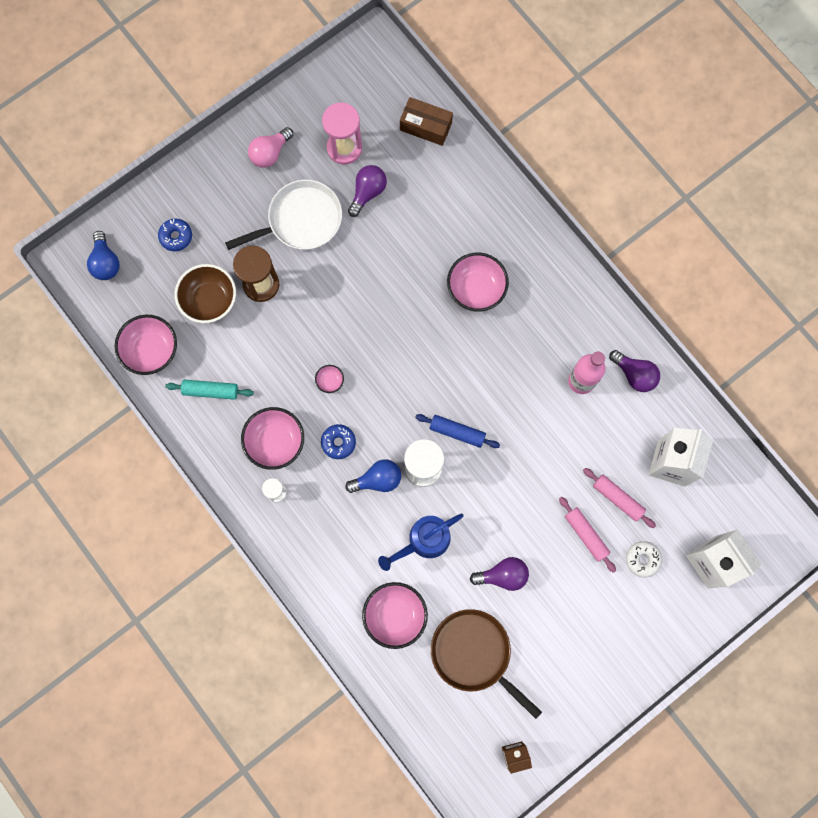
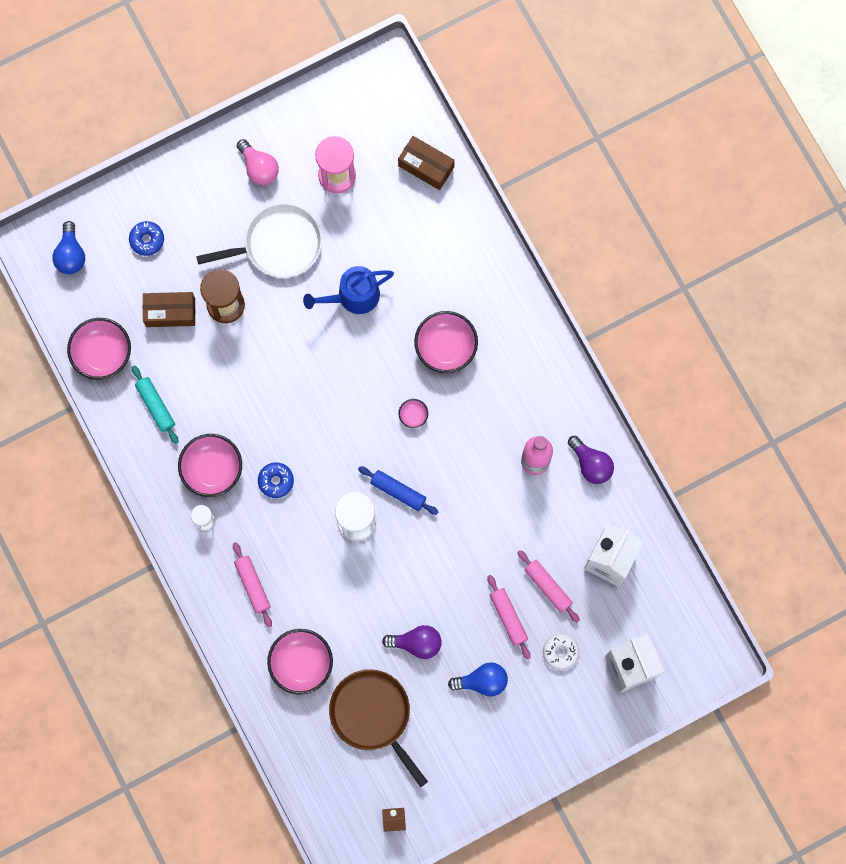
camera: 10 degrees right, 0 degrees up
(209, 300) = (170, 312): brown bowl -> brown box
(211, 391) = (156, 406): turquoise rolling pin -> turquoise rolling pin turned 45 degrees clockwise
(270, 153) = (259, 168): pink light bulb -> pink light bulb turned 90 degrees counterclockwise
(330, 381) = (278, 417): pink bowl -> pink bowl (413, 415)
(334, 547) = (253, 585): none -> pink rolling pin
(368, 192) = (352, 227): purple light bulb -> none
(378, 480) = (309, 525): blue light bulb -> blue light bulb (482, 681)
(424, 541) = (344, 595): blue watering can -> blue watering can (353, 296)

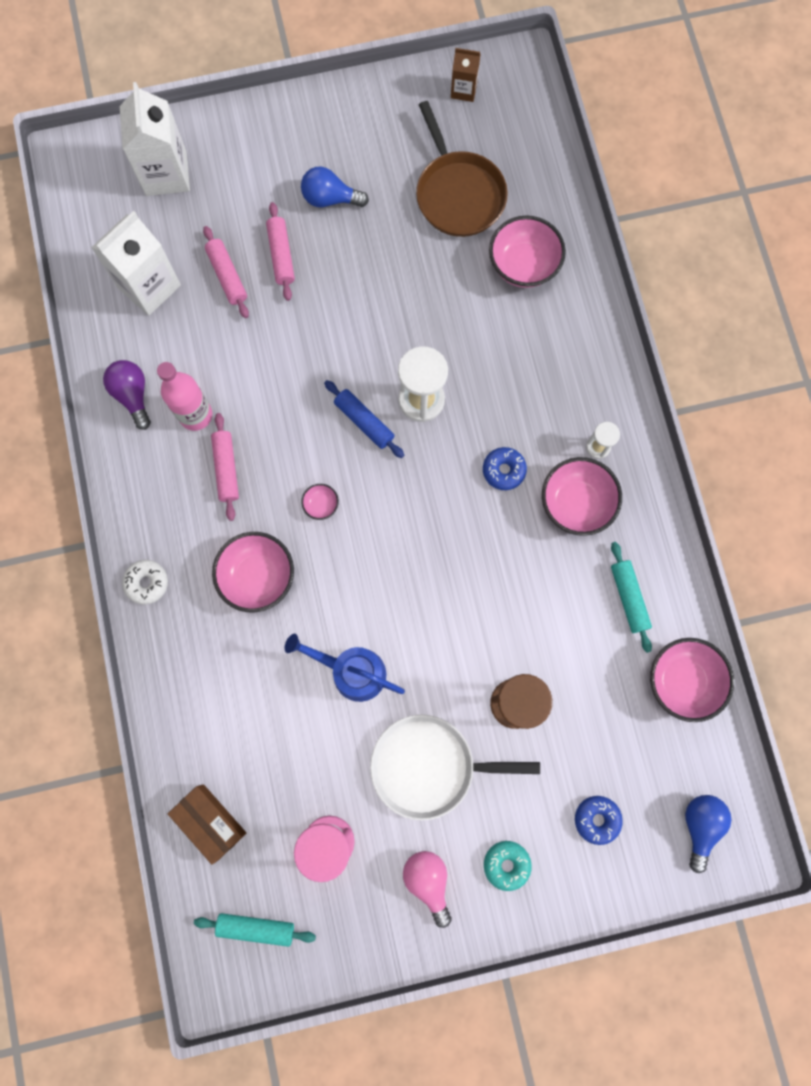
camera: 165 degrees left, 0 degrees up
(170, 312) = (586, 712): brown box -> none
(205, 193) = (506, 864): none -> turquoise donut
(253, 585) = (558, 361): pink rolling pin -> pink rolling pin (226, 469)
(353, 296) = (352, 671): blue watering can -> blue watering can turned 150 degrees counterclockwise
(372, 107) = (256, 927): none -> turquoise rolling pin
(416, 643) = (390, 254): purple light bulb -> none
(560, 652) = (236, 206): white donut -> white donut (147, 583)

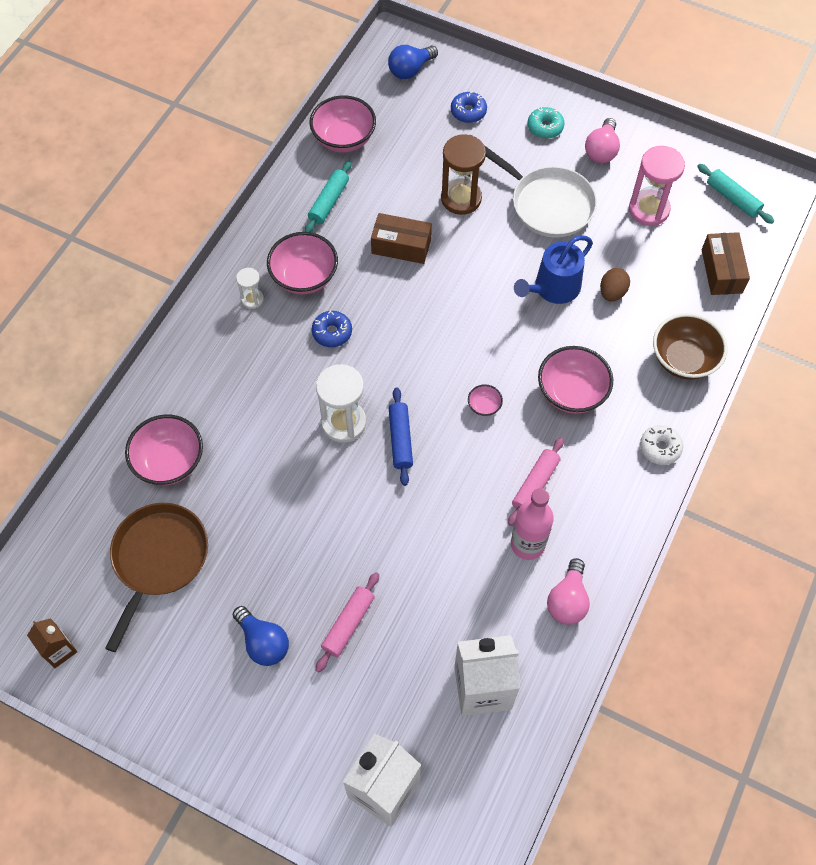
camera: 140 degrees left, 15 degrees down
(133, 395) = (567, 600): purple light bulb -> pink light bulb
(183, 689) = (683, 359): none -> brown bowl
(227, 276) = (408, 642): pink rolling pin -> none
(295, 711) = (612, 292): none -> brown egg
(352, 671) = (553, 288): blue watering can -> blue watering can turned 75 degrees clockwise
(522, 604) = (401, 246): none -> brown box

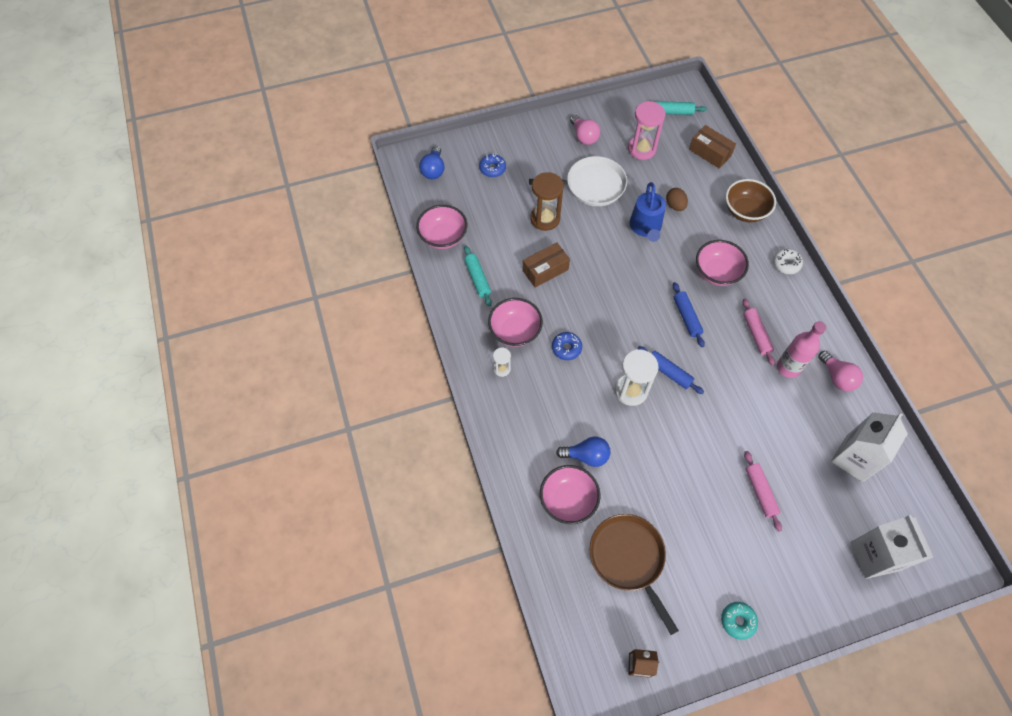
camera: 45 degrees left, 0 degrees up
(263, 642) = (733, 545): blue light bulb -> blue light bulb (586, 456)
(484, 406) = (686, 317): pink bowl -> blue rolling pin
(545, 127) = (541, 146): turquoise donut -> turquoise donut (737, 621)

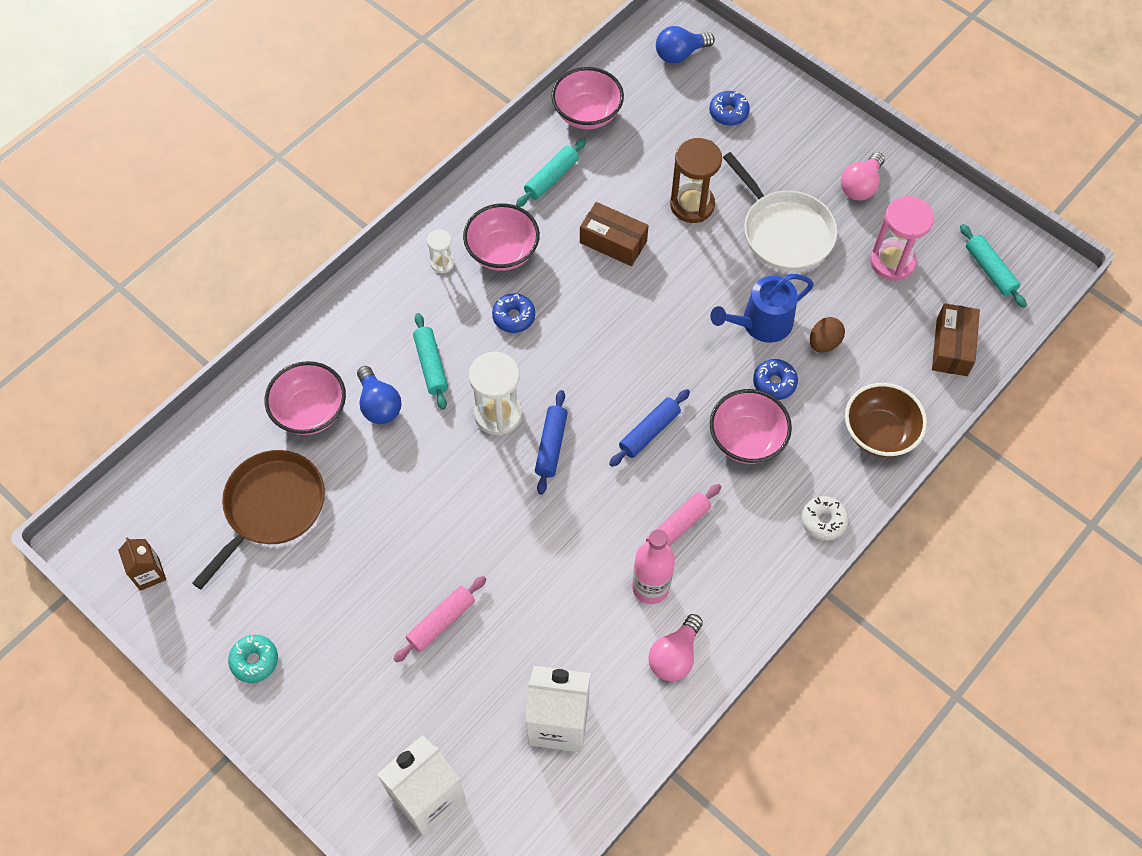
camera: 60 degrees right, 0 degrees up
(574, 411) = (431, 365): none -> turquoise rolling pin
(687, 241) = (774, 383): none -> blue donut

